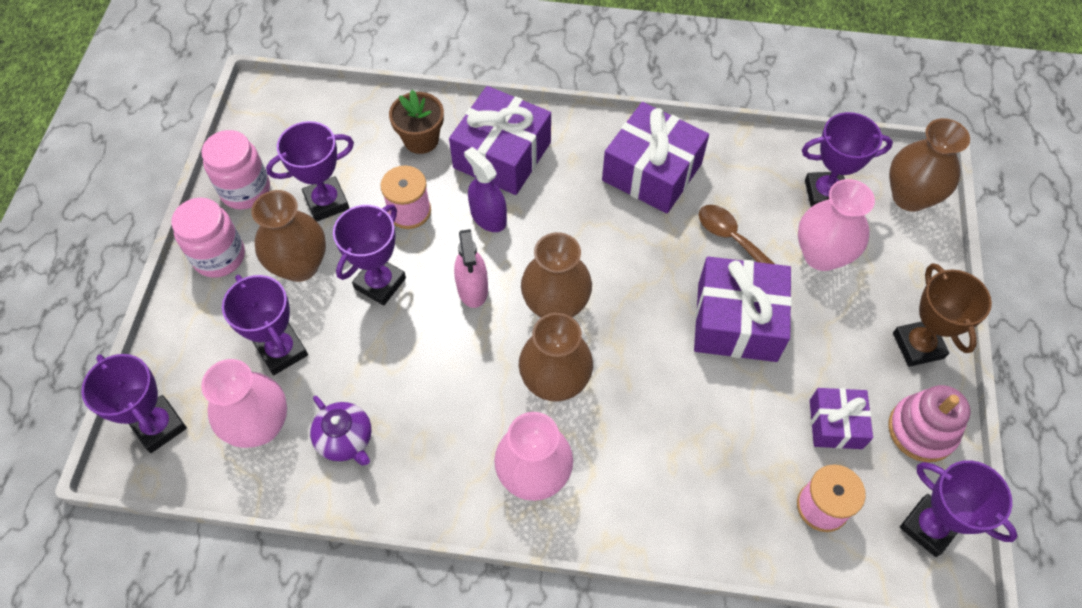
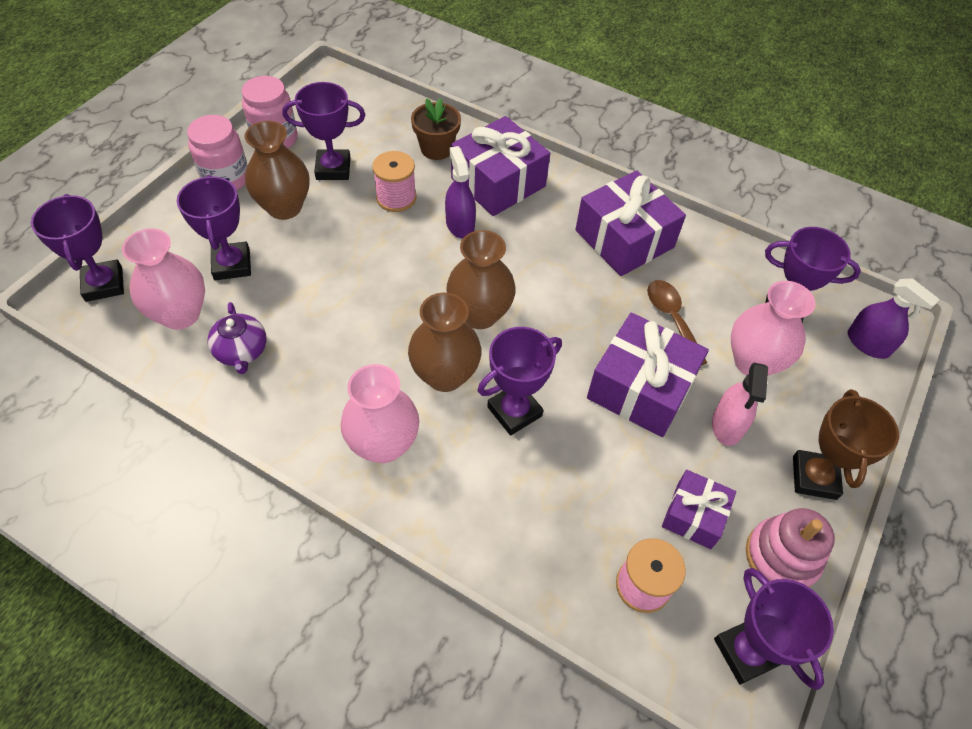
camera: 20 degrees right, 5 degrees down
(380, 283) = (340, 243): purple trophy -> purple trophy (514, 411)
(472, 288) = (415, 274): pink spray bottle -> pink spray bottle (727, 425)
(910, 196) = (868, 343): brown vase -> purple spray bottle

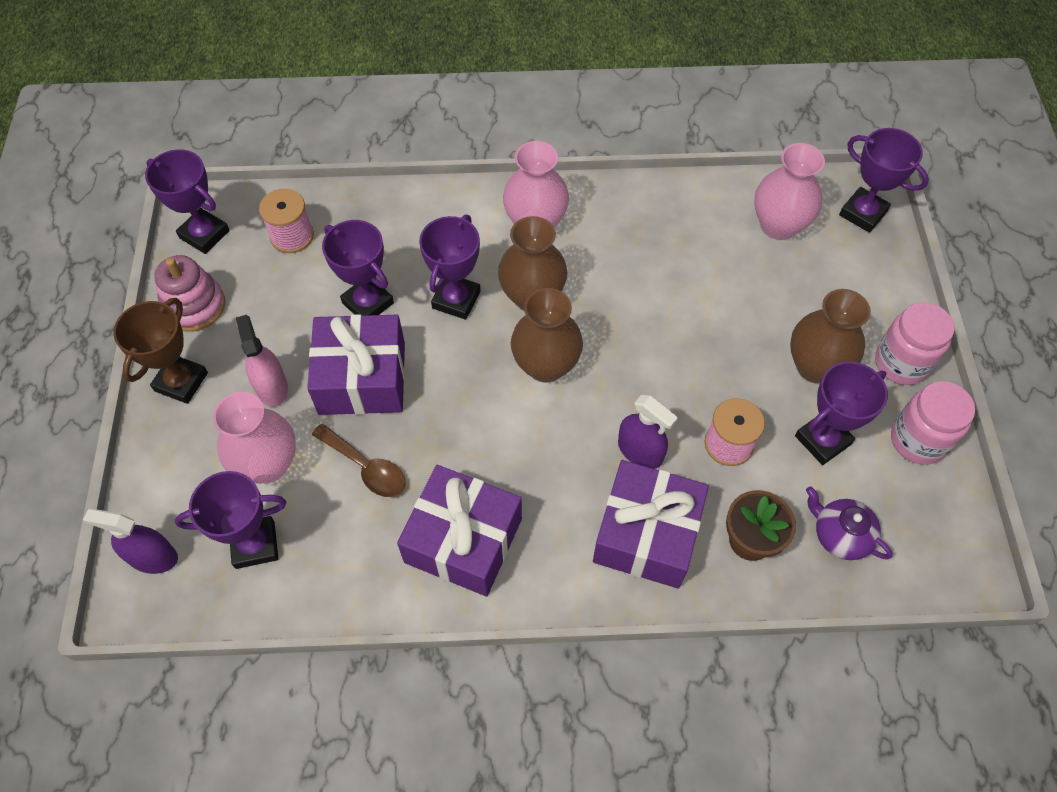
camera: 150 degrees right, 5 degrees up
(232, 265) = (791, 286): purple trophy -> purple trophy (368, 303)
(242, 351) = (701, 226): purple teapot -> purple teapot (840, 535)
(694, 515) = (273, 299): purple gift -> none
(814, 477) = (181, 382): brown trophy -> brown trophy turned 45 degrees clockwise

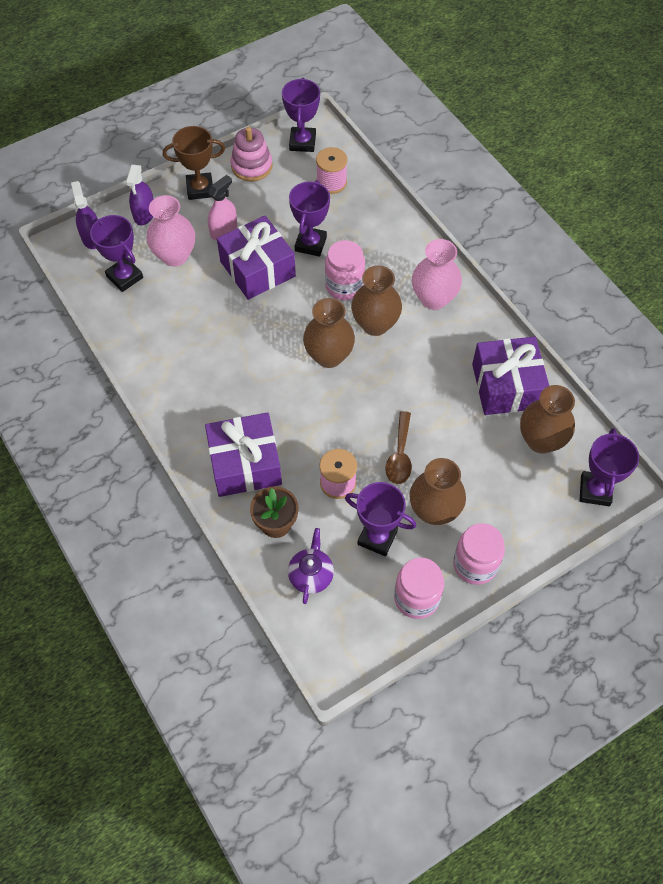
camera: 60 degrees right, 0 degrees up
(365, 467) = (201, 301): brown spoon -> brown spoon (400, 455)
(456, 300) = (344, 286): purple trophy -> pink jar
(463, 540) = (184, 371): purple gift -> purple gift (507, 386)
(640, 451) = (300, 435): purple spray bottle -> purple spray bottle (144, 214)
(778, 225) = (541, 440): pink vase -> brown vase

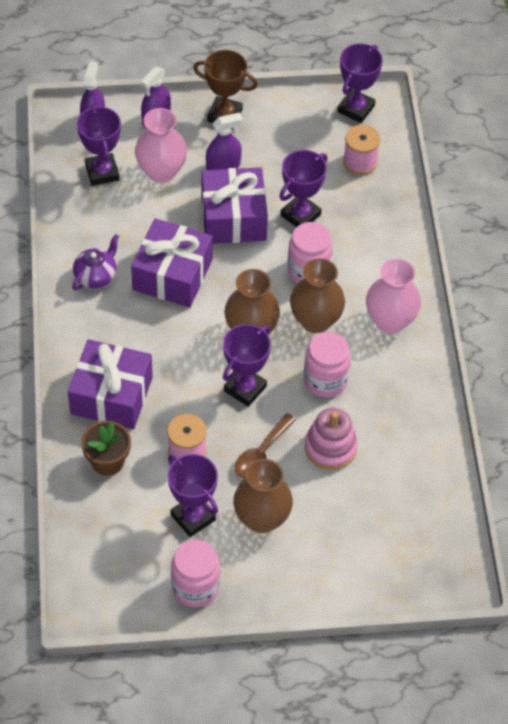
camera: 25 degrees right, 5 degrees down
(223, 230) = (223, 166): pink spray bottle -> purple spray bottle
(251, 166) = (289, 113): pink stacking toy -> pink stacking toy (330, 448)
(311, 575) = (112, 521): purple teapot -> purple teapot (96, 276)
(475, 564) = (269, 584): pink jar -> pink jar (325, 380)
(507, 386) = (408, 436): purple gift -> purple gift (172, 275)
(541, 440) = (408, 502): brown vase -> none
(595, 491) = (431, 573): purple trophy -> purple trophy (245, 388)

